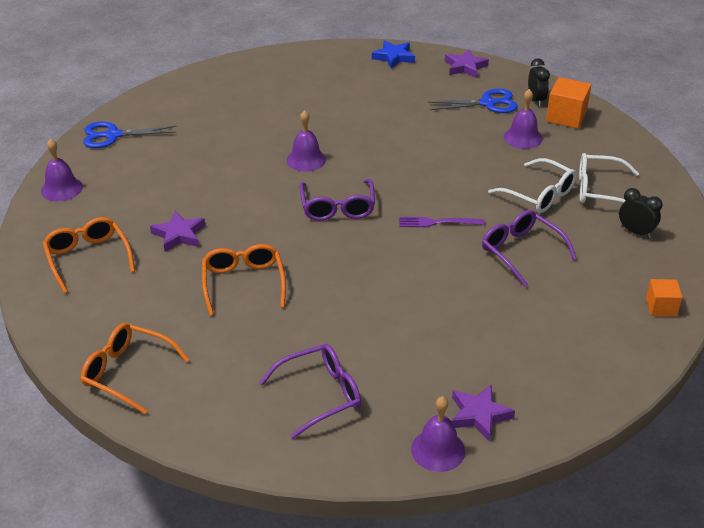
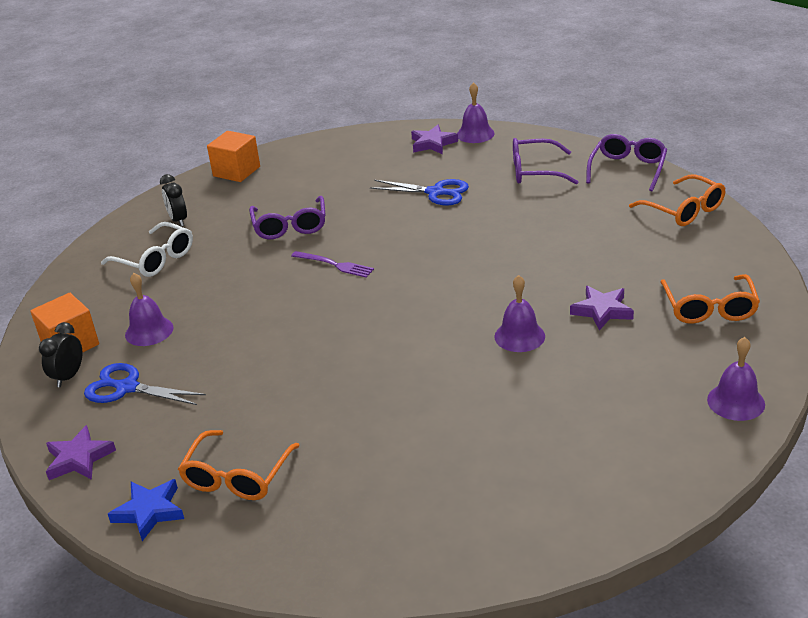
camera: 150 degrees left, 5 degrees down
(113, 135) = (651, 474): blue scissors -> blue scissors (435, 192)
(243, 283) = (555, 253): orange glasses -> orange glasses (237, 476)
(306, 160) = (410, 365): purple bell -> purple bell (519, 336)
(337, 207) = (418, 301): purple glasses -> purple glasses (627, 169)
(539, 194) = (213, 268): white glasses -> none
(661, 307) = (236, 171): orange cube -> orange cube, size x1.58

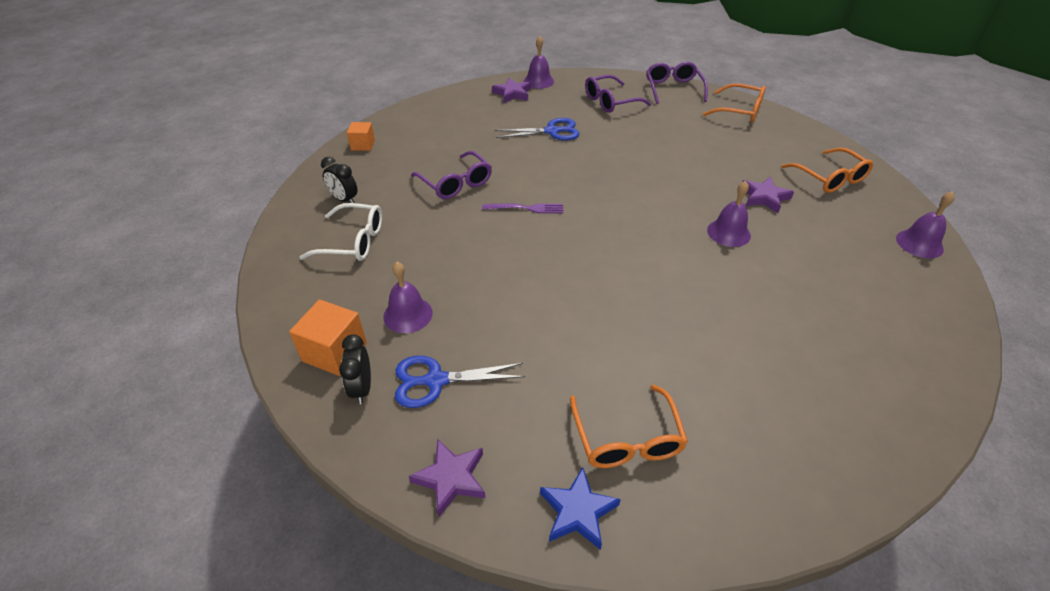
camera: 30 degrees left, 10 degrees up
(236, 171) = (363, 145): orange cube -> orange cube, size x0.63

